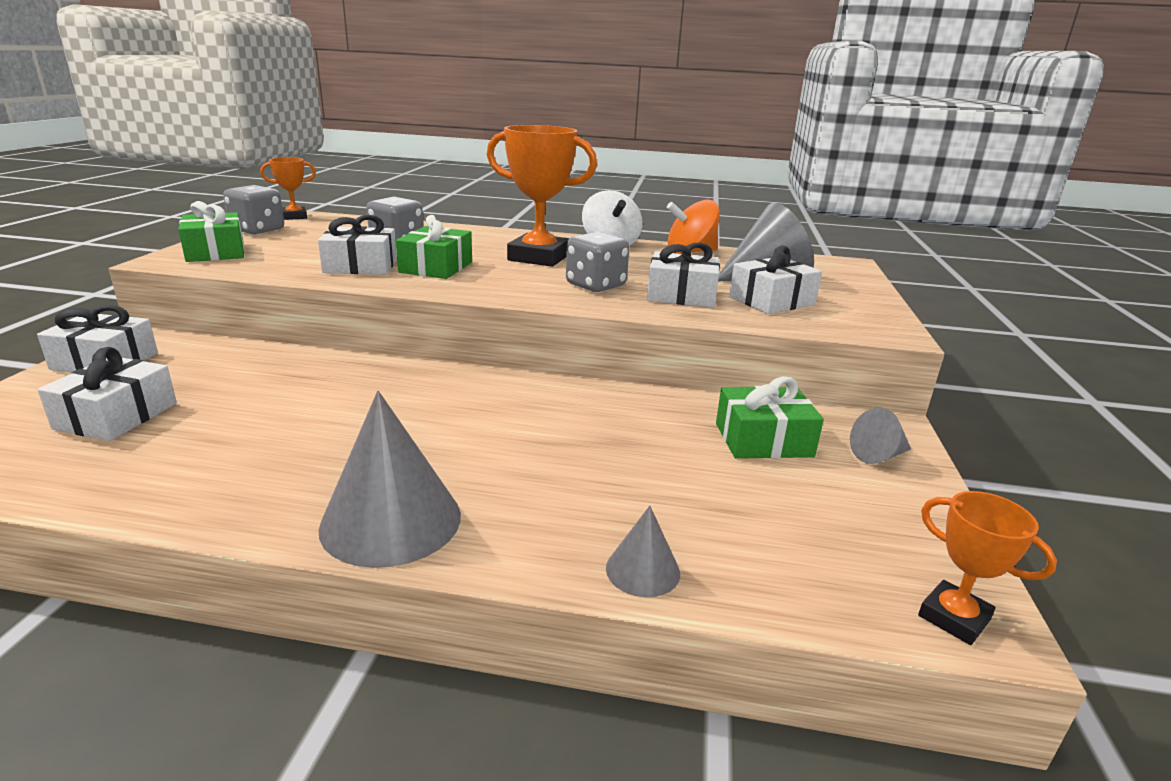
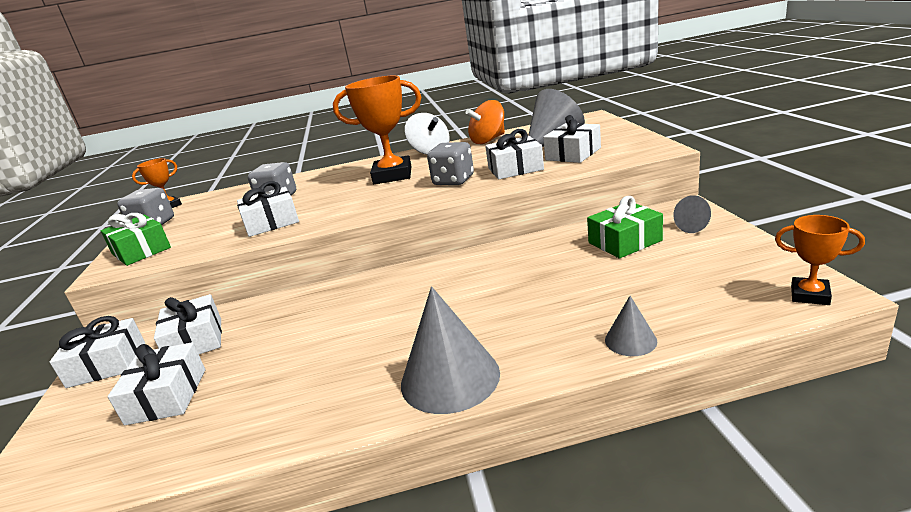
camera: 15 degrees left, 0 degrees up
(201, 369) = (195, 341): none -> white gift
(436, 267) = (329, 205): green gift -> none

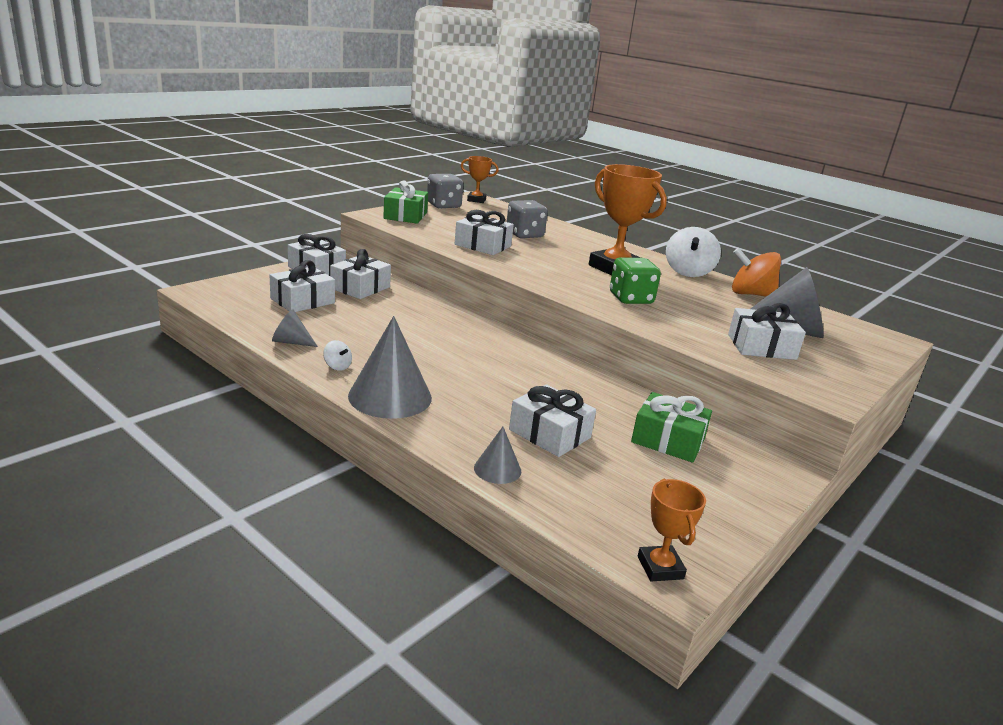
camera: 45 degrees right, 0 degrees up
(351, 404) = (337, 366): none -> white spinning top
(453, 181) = (631, 299): grey dice -> green dice
(515, 169) = (689, 323): white gift -> white gift (550, 434)
(695, 226) = (747, 480): grey cone -> grey cone (291, 342)

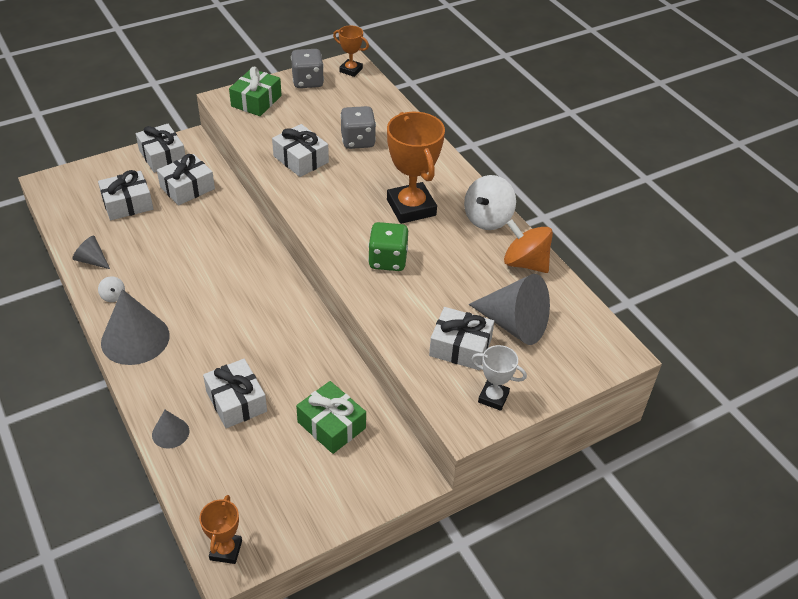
camera: 20 degrees right, 20 degrees up
(831, 376) = (493, 397): none -> white trophy

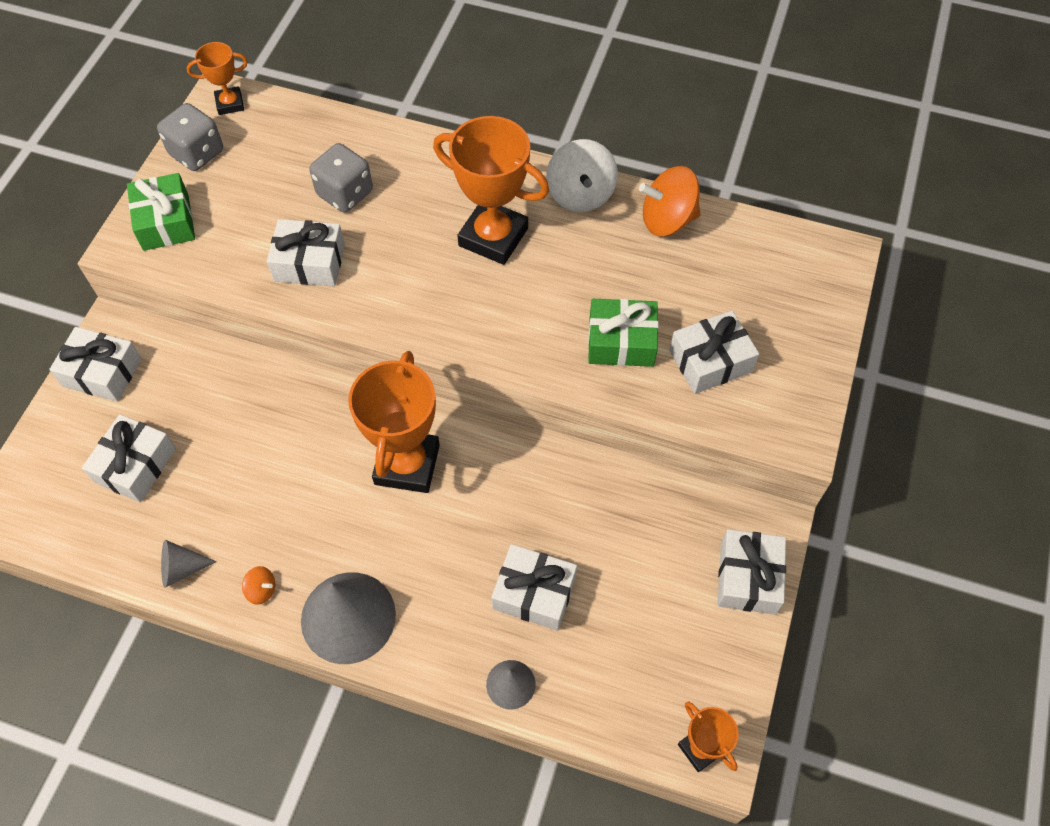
camera: 40 degrees left, 15 degrees up
(113, 296) = (262, 590): white spinning top -> orange spinning top
(187, 188) = (183, 391): white gift -> white gift (748, 578)
(249, 294) = (407, 464): none -> orange trophy
(331, 425) = (649, 537): green gift -> green gift (621, 342)
(388, 260) = (539, 318): green dice -> none
(493, 397) = (793, 390): white trophy -> none
(514, 324) = (728, 297): grey cone -> none

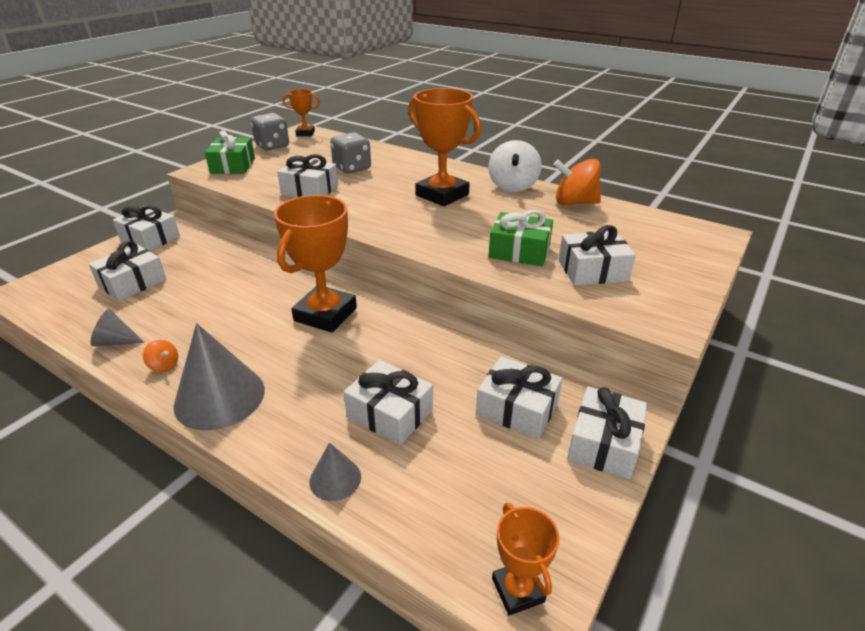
camera: 15 degrees right, 25 degrees down
(658, 554) = (517, 408): none -> white gift

